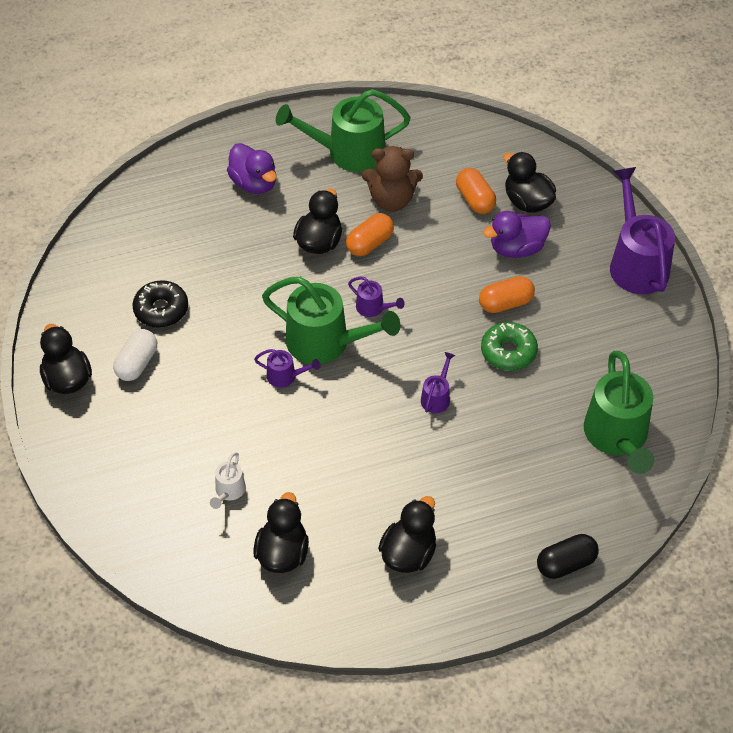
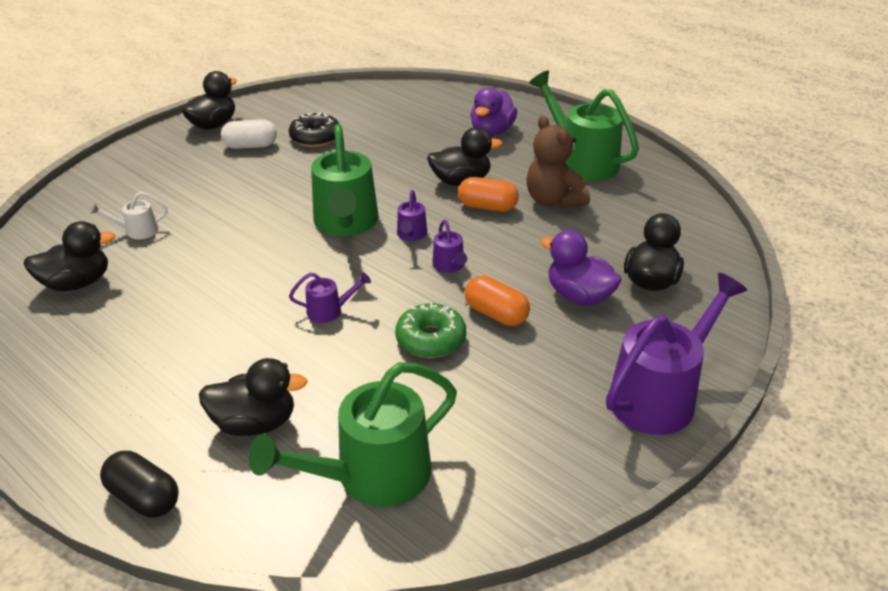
camera: 60 degrees right, 15 degrees down
(286, 376) = (289, 216): purple watering can -> purple watering can (450, 266)
(408, 553) = (108, 362): black duck -> black duck (255, 423)
(475, 200) = (612, 247): orange capsule -> none

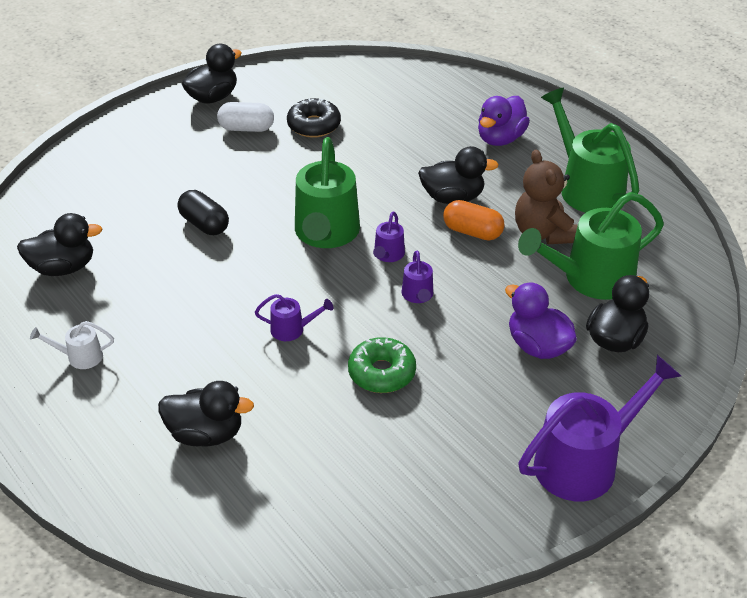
camera: 10 degrees right, 5 degrees up
(137, 231) = (123, 217): white watering can -> white watering can (79, 357)
(144, 497) = (102, 489): black capsule -> black capsule (204, 224)
(371, 476) = (299, 500): green watering can -> green watering can (590, 279)
(496, 314) = (451, 354): orange capsule -> none

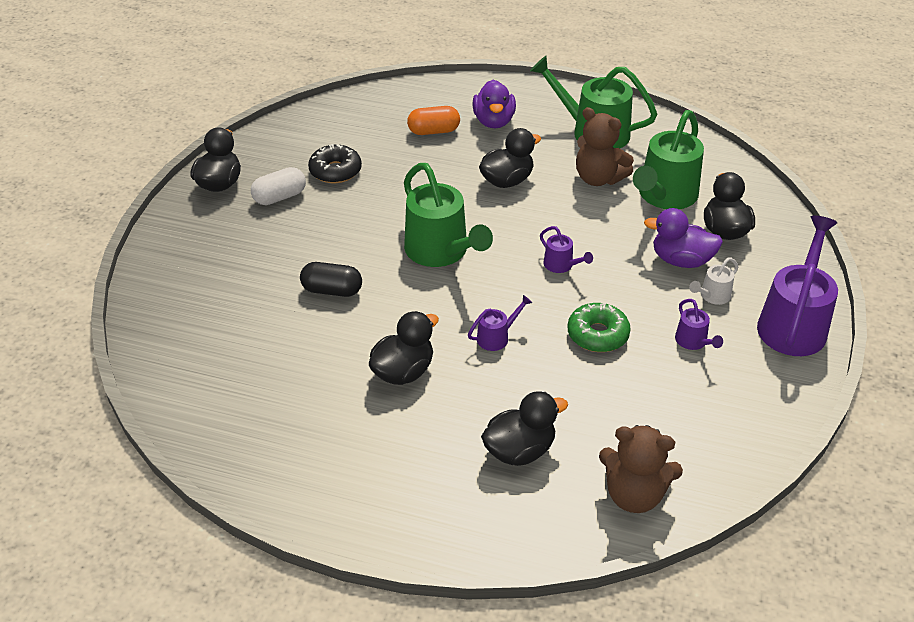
camera: 35 degrees left, 0 degrees up
(63, 268) = (246, 385): black duck -> black duck (403, 372)
(79, 357) = (347, 449): white watering can -> white watering can (712, 296)
(257, 526) = (634, 495): none -> brown teddy bear
(388, 255) = (506, 246): purple watering can -> purple watering can (693, 342)
(472, 232) = (549, 200): orange capsule -> orange capsule (433, 131)

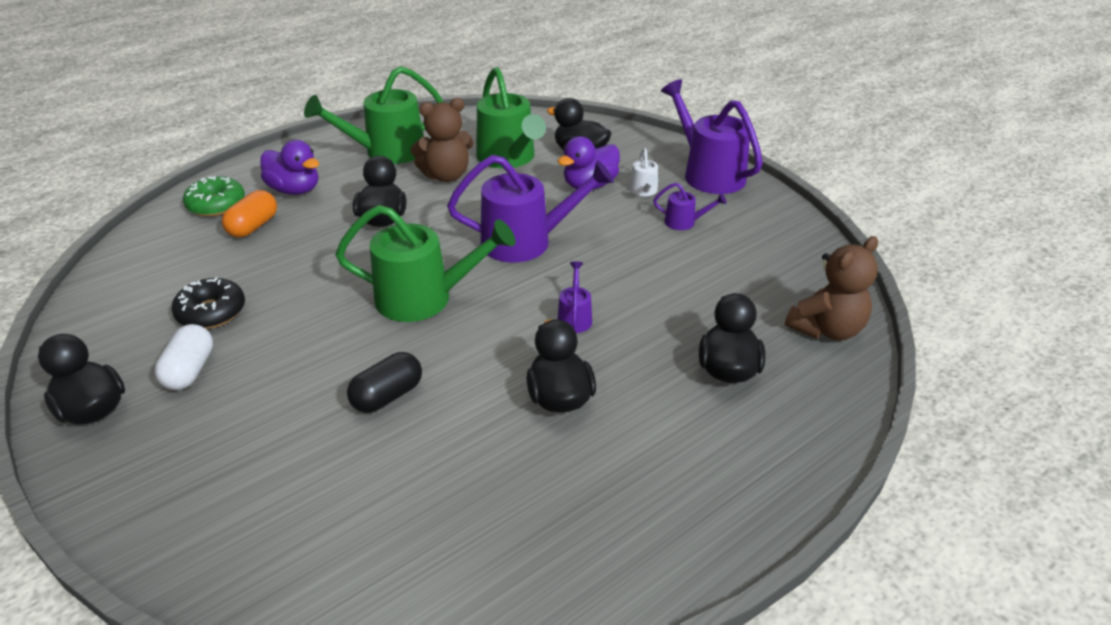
camera: 55 degrees left, 5 degrees down
(561, 265) = (526, 241): purple watering can -> purple watering can, size x2.18
(597, 335) = (629, 262): green donut -> green donut (216, 204)

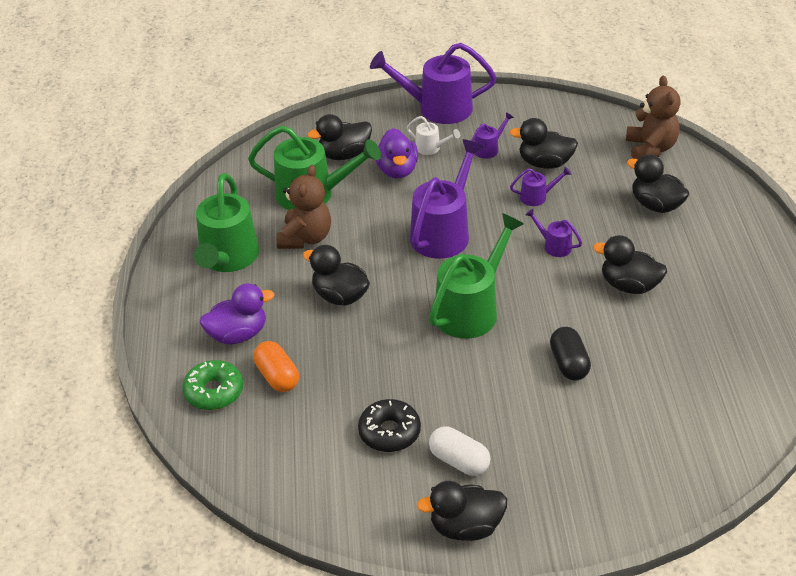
camera: 55 degrees left, 5 degrees up
(643, 278) = (537, 197): none -> purple watering can
(704, 264) = (544, 163): none -> black duck

